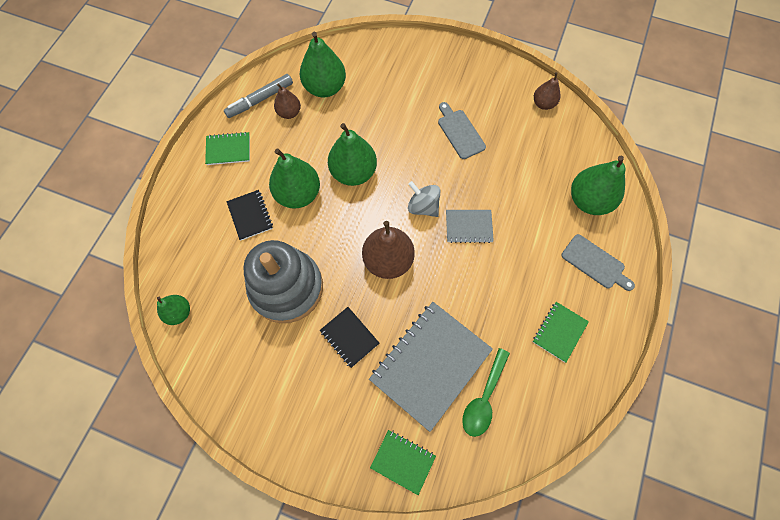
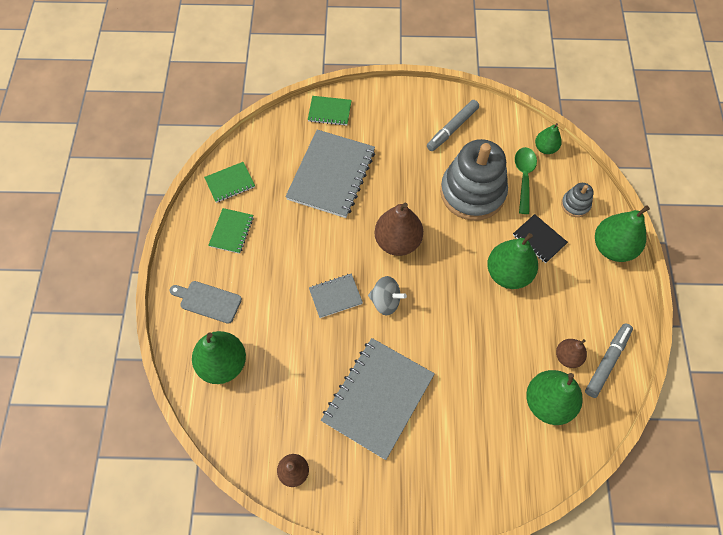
camera: 160 degrees right, 5 degrees down
(193, 238) = (575, 204): none -> grey stacking toy
(228, 149) = (601, 294): green notebook -> green notebook (230, 183)
(266, 377) = (452, 128): none -> grey marker
(349, 337) = (403, 173): black notebook -> none
(353, 172) = (467, 313): green pear -> green pear (612, 247)
(460, 132) = (378, 398): grey cutting board -> grey notebook
(484, 398) = (282, 166): green spoon -> green spoon (524, 177)

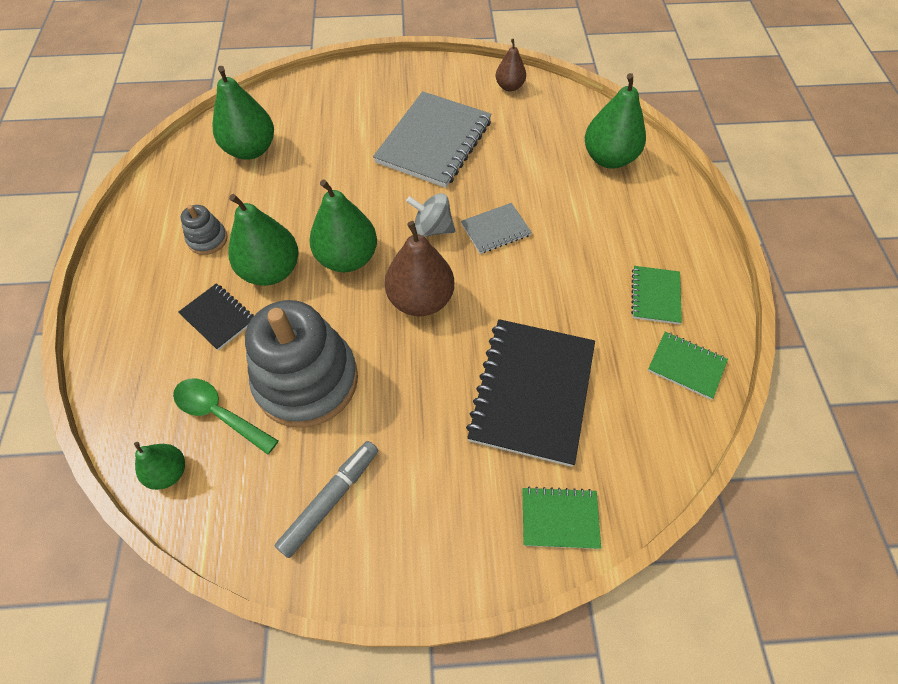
camera: 175 degrees right, 5 degrees down
(208, 301) = (651, 214): grey cutting board -> none
(230, 183) = (686, 366): green notebook -> green notebook turned 60 degrees clockwise
(331, 175) = (532, 392): grey notebook -> black notebook
(524, 177) = (219, 414): green spoon -> green spoon turned 120 degrees clockwise
(567, 357) = (217, 189): brown pear -> none
(575, 204) = (149, 373): grey stacking toy -> grey stacking toy (207, 239)
(607, 362) = (173, 188): grey marker -> none
(612, 247) = (115, 314): green pear -> green pear (347, 258)

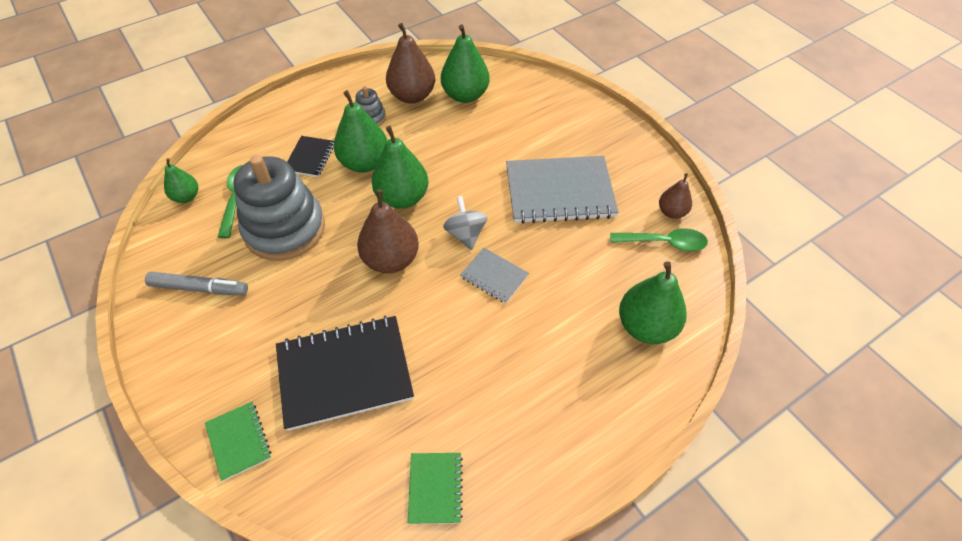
camera: 60 degrees right, 5 degrees down
(209, 191) = (412, 96): none -> brown pear
(537, 107) = (664, 243): none -> green spoon
(655, 296) = (501, 431): green notebook -> none

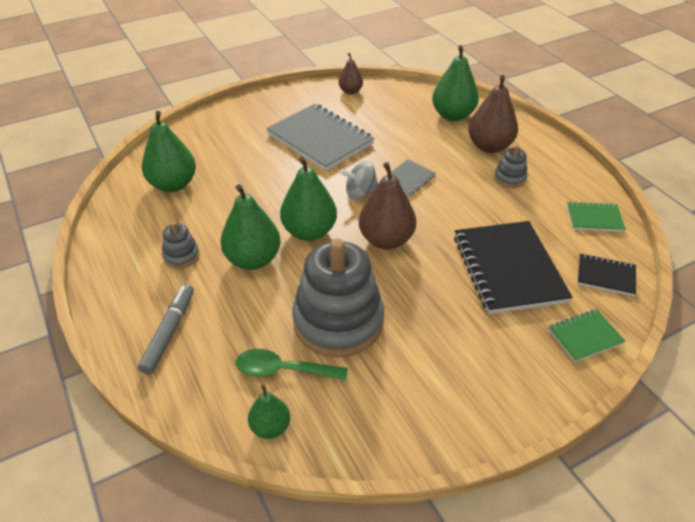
camera: 85 degrees left, 10 degrees down
(199, 288) = (417, 391): grey marker -> grey marker (169, 332)
(310, 157) = (232, 305): black notebook -> black notebook (605, 276)
(412, 96) = (157, 222): brown pear -> brown pear (489, 146)
(511, 389) = (510, 178): none -> grey stacking toy
(559, 192) = (320, 139): grey notebook -> grey notebook turned 45 degrees counterclockwise
(664, 243) = (379, 98): green spoon -> none

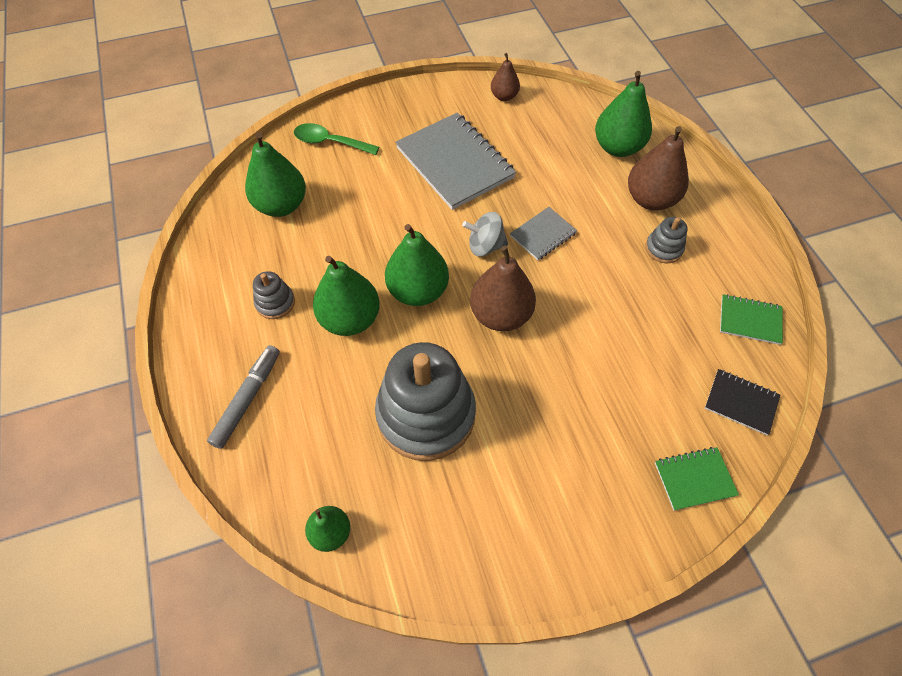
camera: 10 degrees right, 15 degrees up
(283, 370) = (356, 466): green spoon -> green spoon (330, 142)
(508, 268) = (630, 375): black notebook -> none

